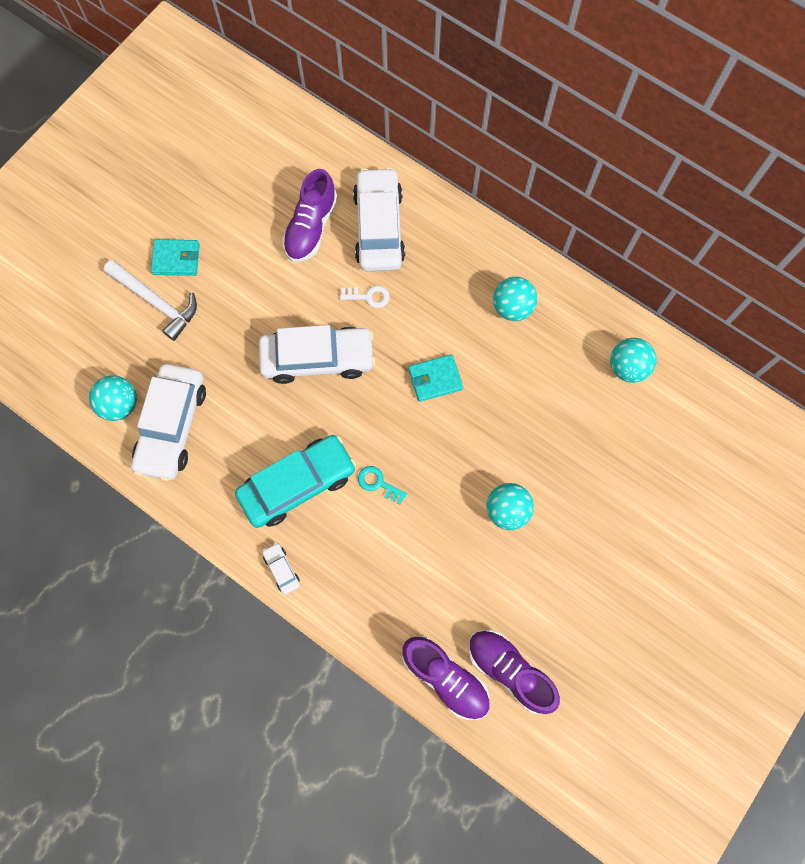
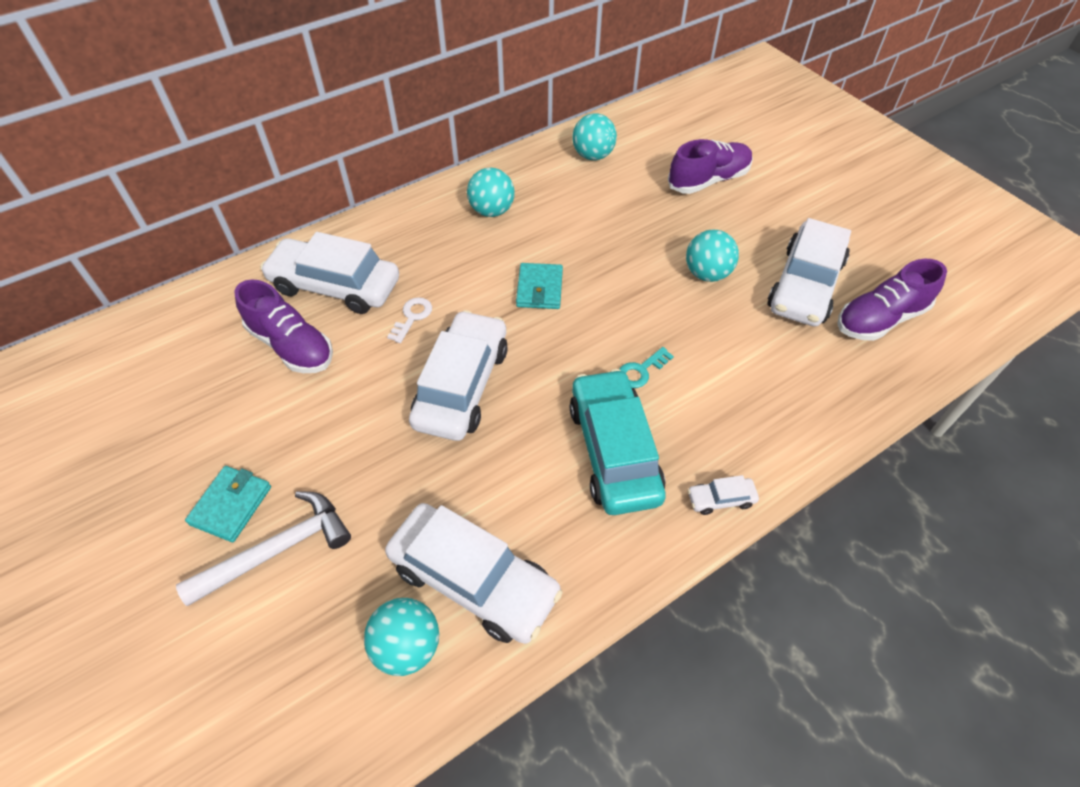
camera: 70 degrees left, 20 degrees down
(445, 678) = (882, 374): purple shoe -> purple shoe (708, 180)
(526, 598) = (805, 285): none -> white car

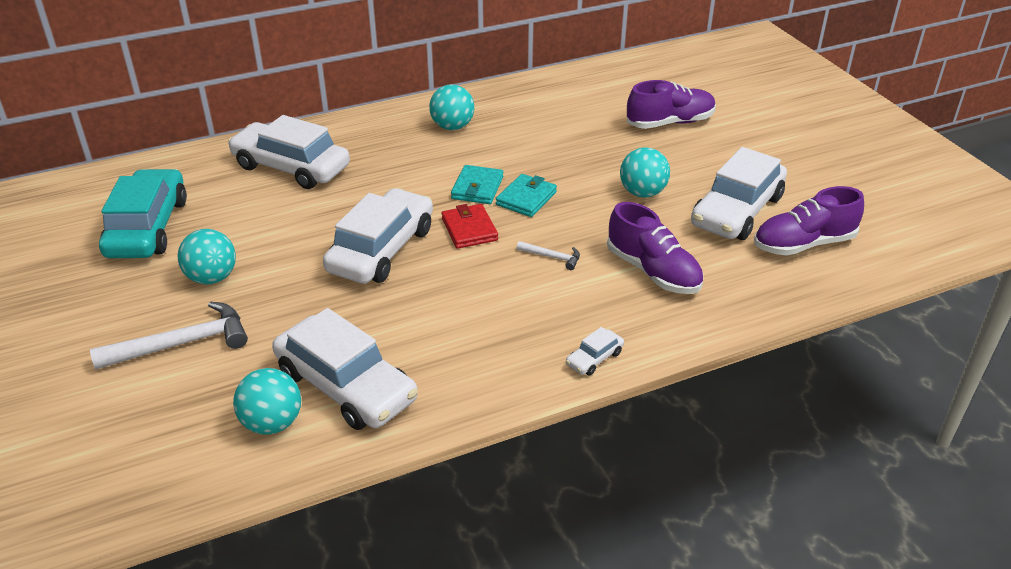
camera: 10 degrees right, 15 degrees down
(231, 505) = (152, 309): turquoise wallet -> turquoise wallet (526, 198)
(291, 346) = (239, 205): purple shoe -> purple shoe (653, 272)
(412, 317) = (353, 196): white key -> none
(546, 345) = (469, 229): none -> red wallet
(593, 155) = (563, 94): turquoise ball -> turquoise ball (212, 278)
(614, 451) = (505, 312): turquoise car -> turquoise car (148, 227)
(641, 371) = (552, 257): turquoise key -> white hammer
(721, 499) = (594, 358): white car -> white car turned 45 degrees counterclockwise

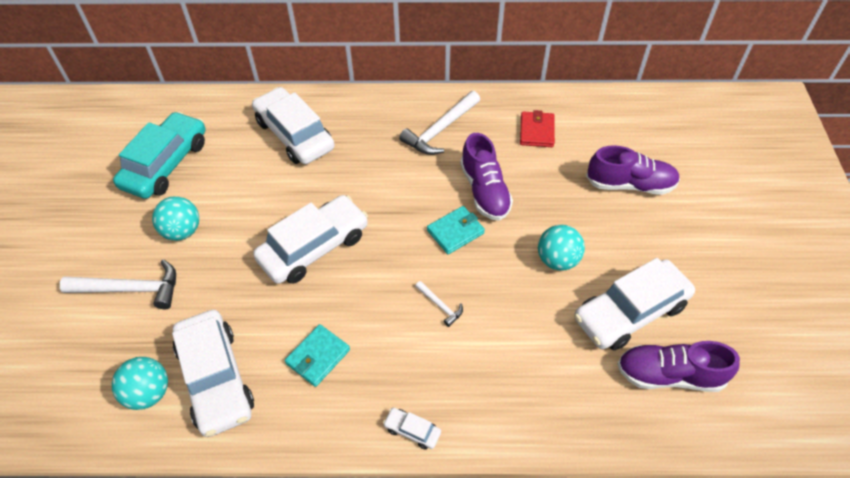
camera: 25 degrees right, 15 degrees up
(452, 127) = (440, 130): turquoise ball -> white hammer
(469, 229) = (391, 250): red wallet -> red wallet (536, 131)
(477, 188) = (422, 206): turquoise wallet -> turquoise wallet (318, 356)
(594, 358) = (412, 430): white car -> white car turned 45 degrees clockwise
(653, 272) = (514, 354): purple shoe -> purple shoe (484, 191)

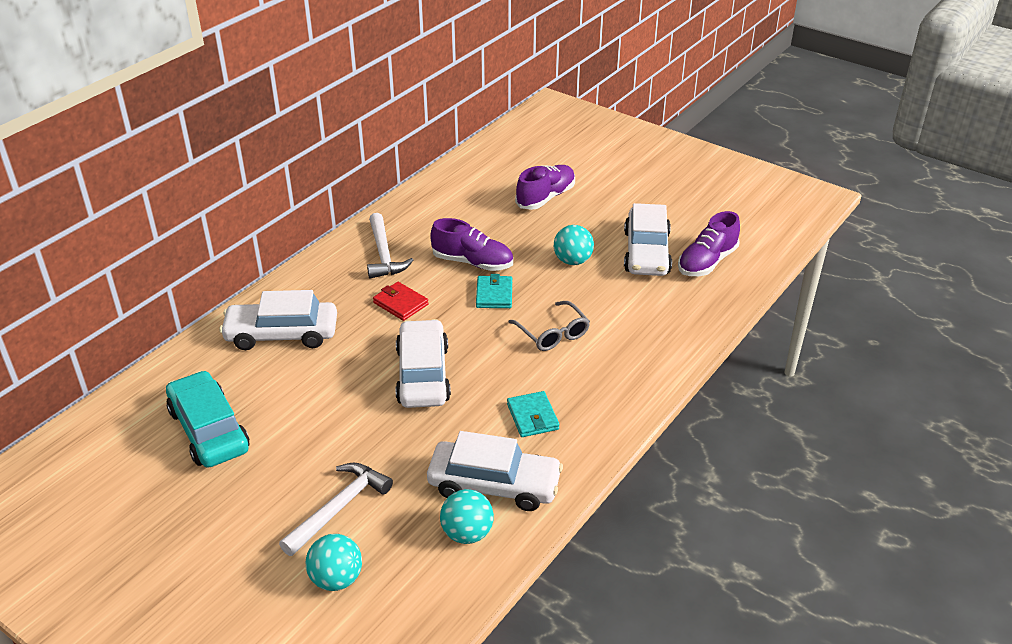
camera: 55 degrees left, 15 degrees down
(182, 231) = (309, 449): turquoise ball -> turquoise ball (336, 579)
(412, 430) = (642, 395): white car -> none
(440, 306) = (552, 333): white hammer -> grey glasses
(536, 131) = (446, 211): red wallet -> red wallet (400, 303)

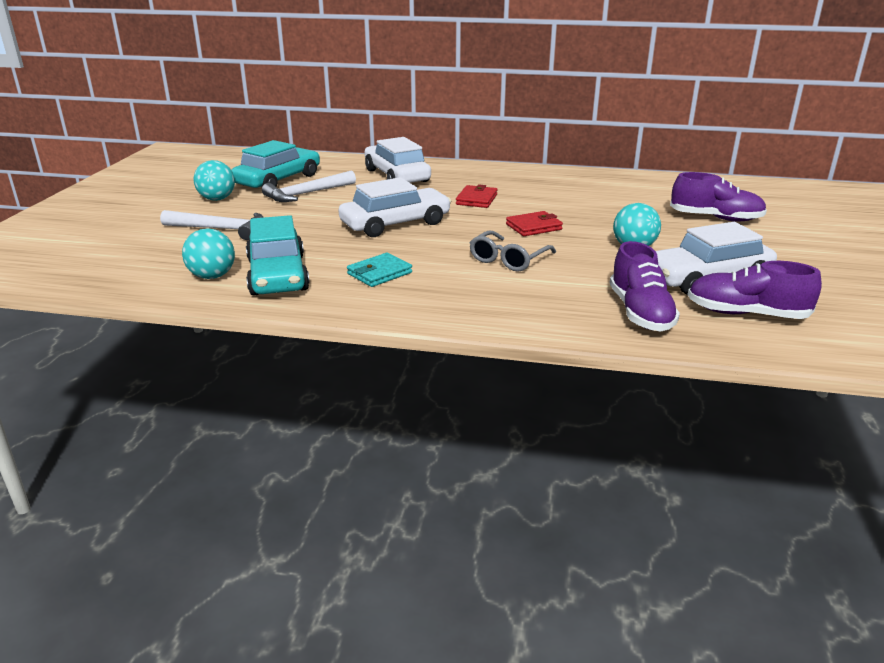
camera: 65 degrees right, 10 degrees down
(336, 579) = (145, 243): turquoise ball -> turquoise ball (217, 199)
(383, 254) = (532, 182): white hammer -> white hammer (306, 194)
(472, 262) = (567, 211): purple shoe -> purple shoe (640, 312)
(494, 295) = (534, 227): turquoise wallet -> red wallet
(494, 485) = (278, 275): white car -> turquoise car

